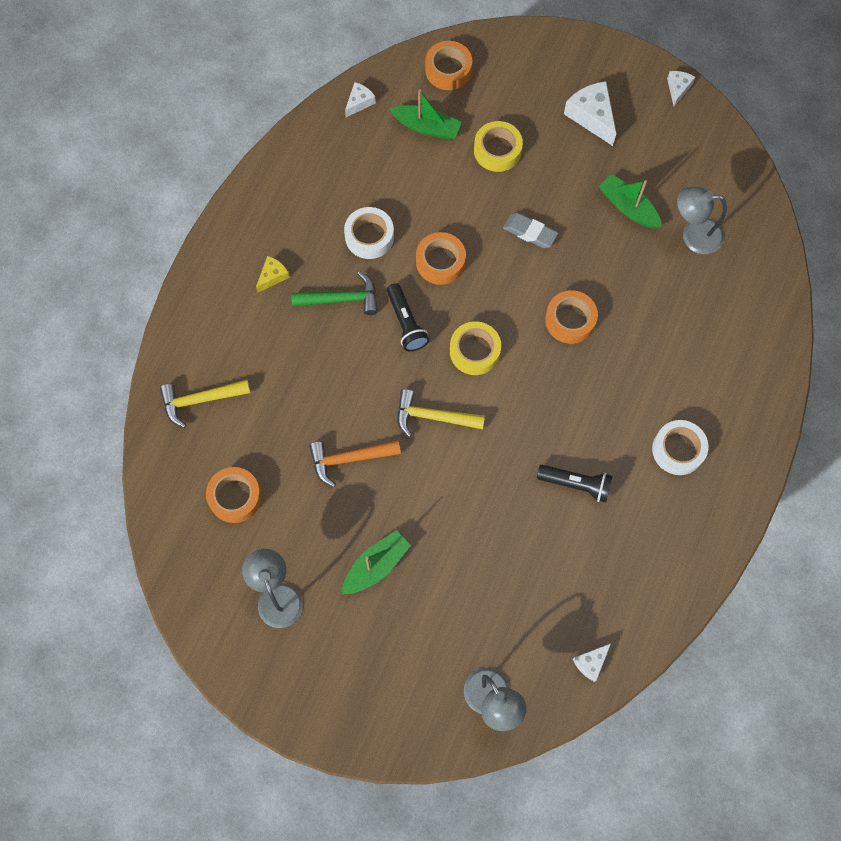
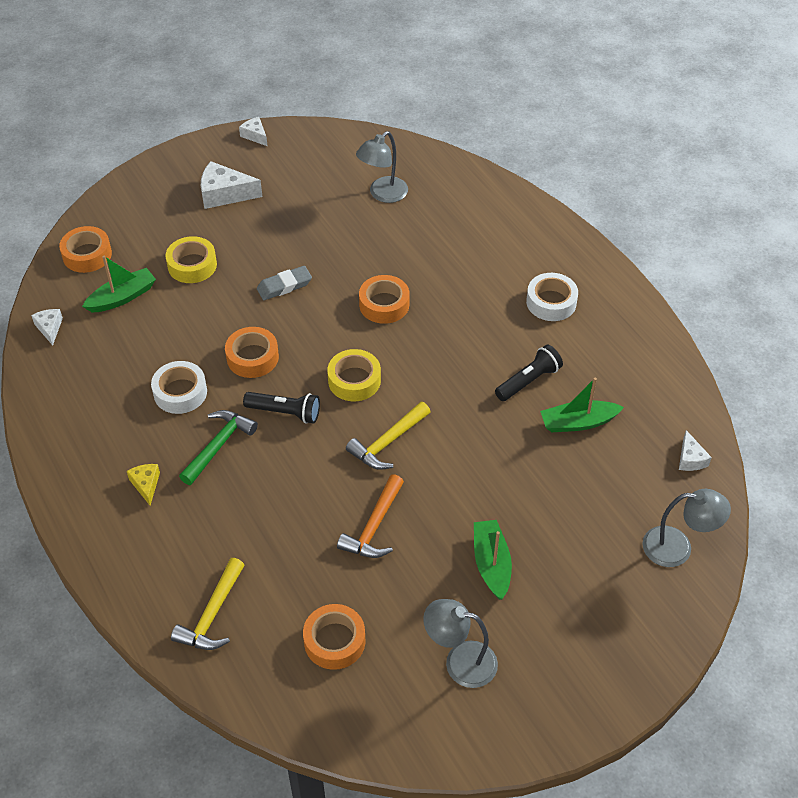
camera: 55 degrees left, 20 degrees down
(628, 207) = (323, 217): green boat -> green boat (578, 422)

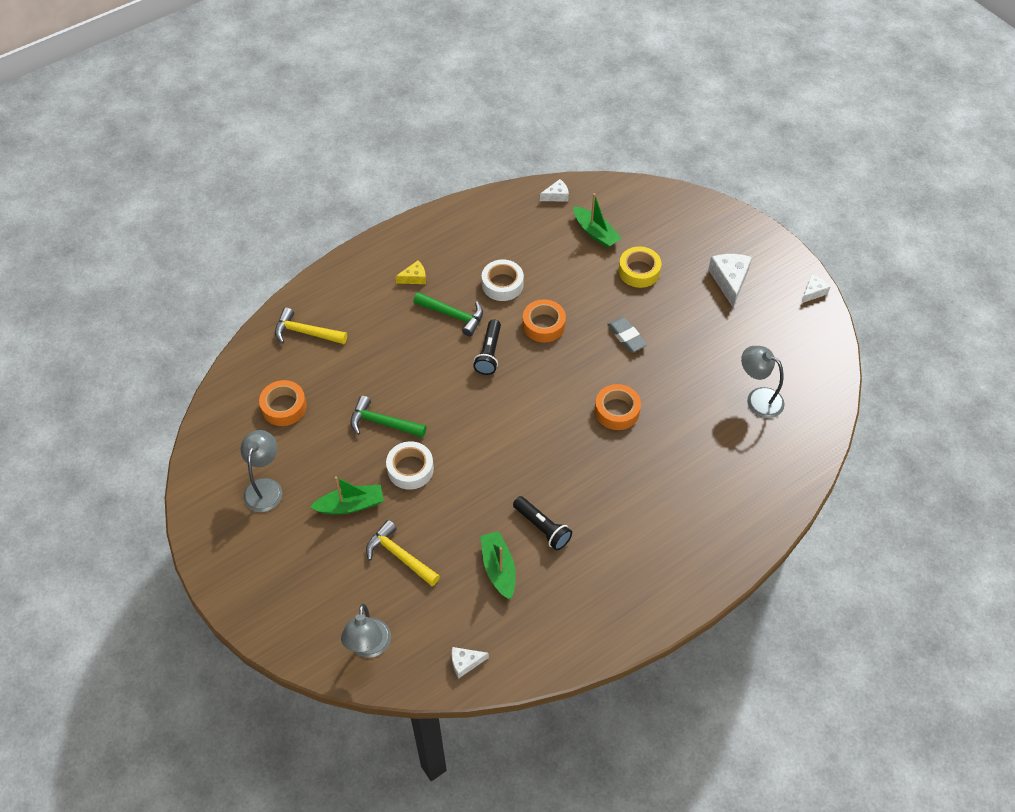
camera: 85 degrees right, 5 degrees up
(87, 255) = (638, 203): orange tape -> none
(354, 380) = (527, 396): yellow tape -> none
(374, 527) = (382, 423): orange hammer -> green hammer
(387, 443) = (464, 425): yellow hammer -> yellow hammer (399, 555)
(551, 302) = (642, 545): white tape -> white tape (410, 469)

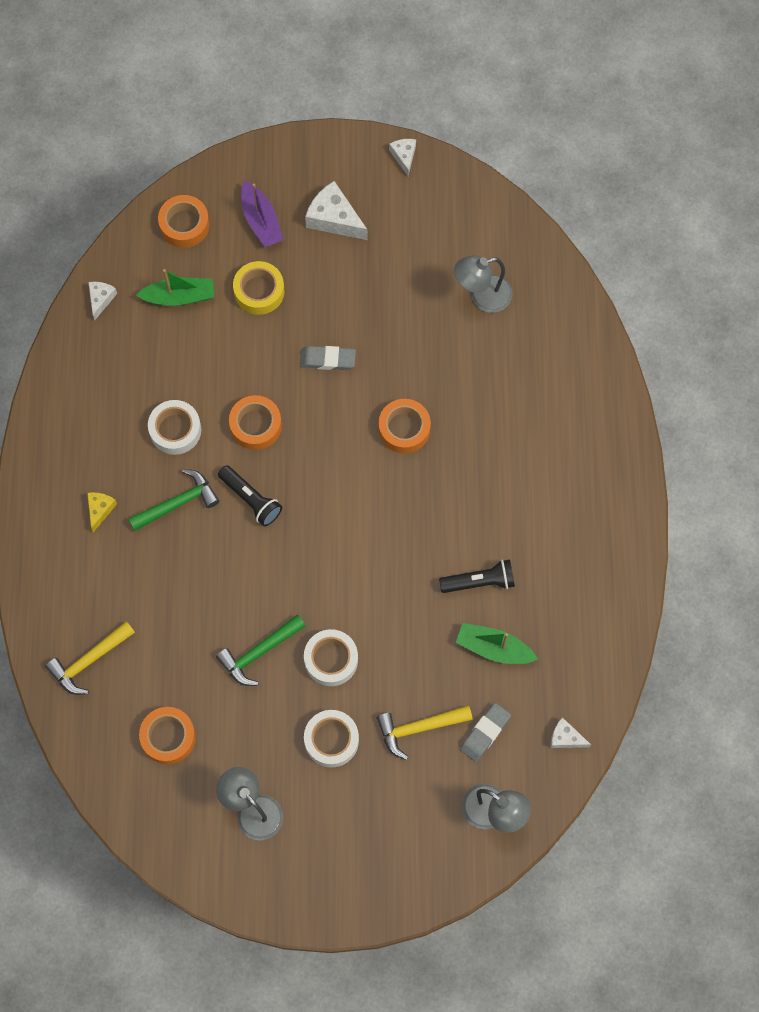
camera: 55 degrees left, 15 degrees up
(350, 505) = (331, 740): green boat -> white tape
(428, 603) = (485, 733): none -> grey eraser
(465, 663) = (565, 738): white cheese -> white cheese turned 90 degrees clockwise
(646, 207) = (184, 225): none -> orange tape
(688, 243) = (261, 221): none -> purple boat

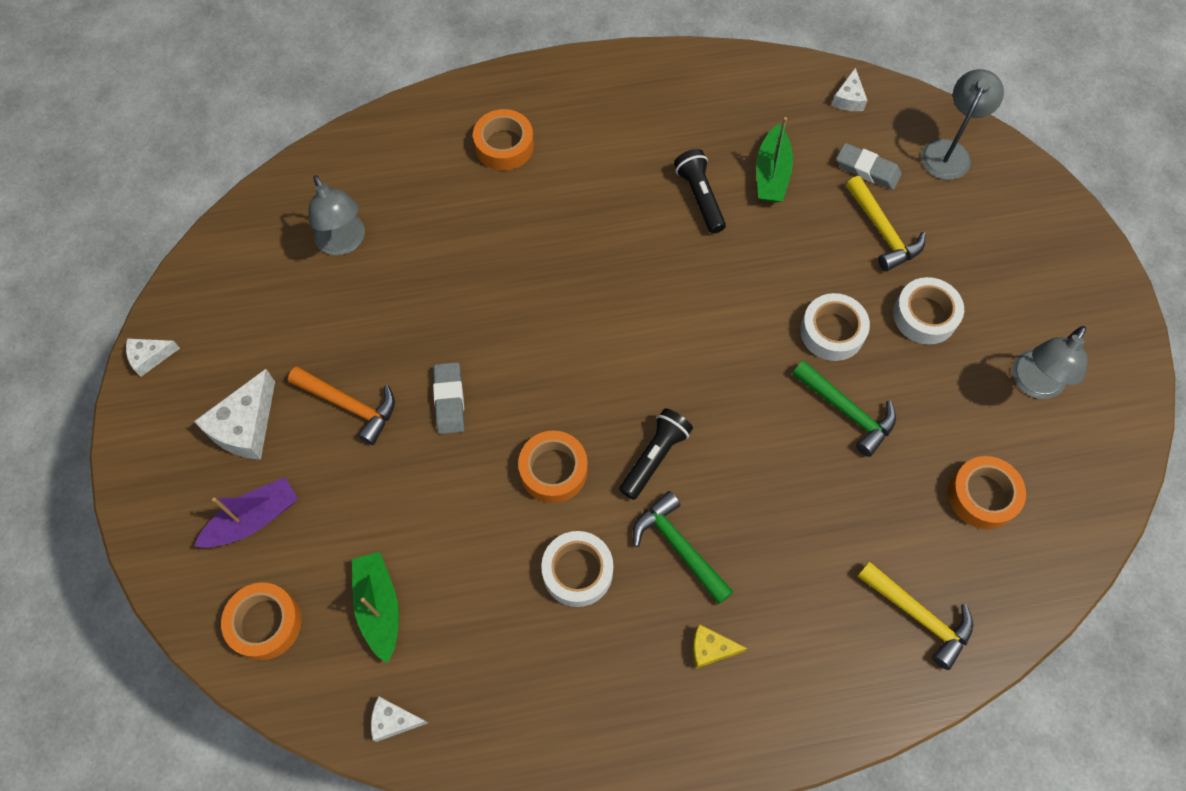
camera: 100 degrees left, 5 degrees down
(259, 291) = (360, 502): yellow tape -> none
(336, 290) = (350, 406): none -> orange hammer
(404, 429) = (529, 300): orange tape -> orange tape (504, 146)

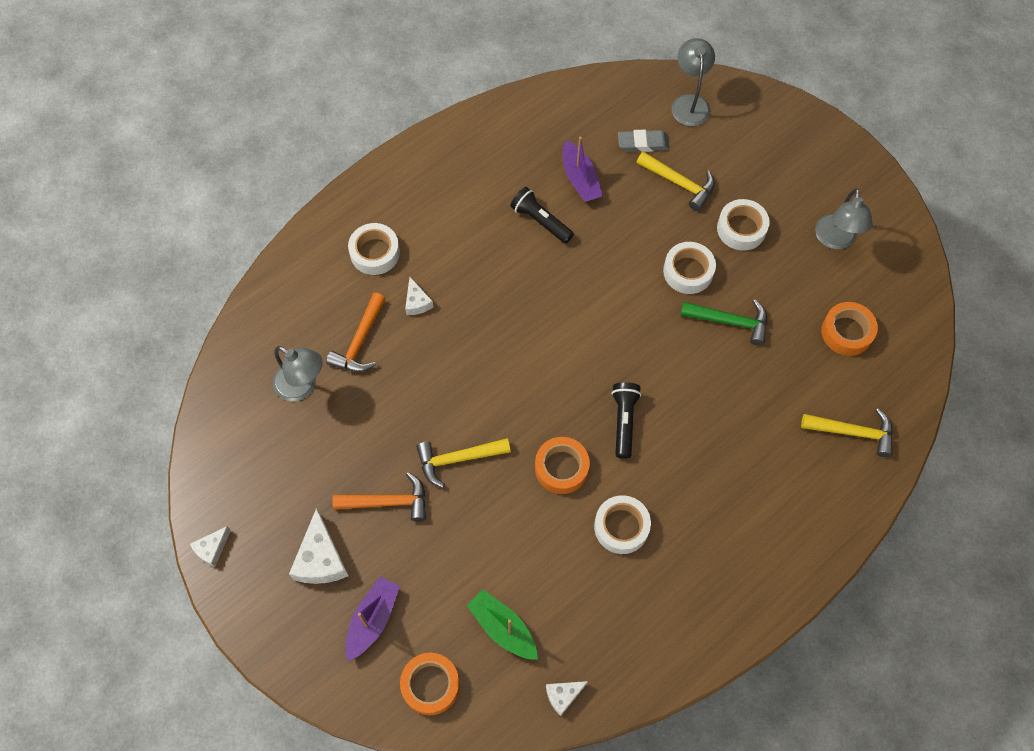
camera: 30 degrees left, 0 degrees up
(430, 227) = (360, 342): none -> orange hammer
(449, 400) = (457, 459): grey eraser -> yellow hammer
(504, 146) = (375, 253): orange tape -> white tape
(678, 546) = (677, 473): green hammer -> none
(710, 649) = (738, 528): yellow cheese -> none
(771, 174) = (580, 179): green boat -> purple boat
(848, 99) = (599, 97): white cheese -> white cheese (417, 302)

